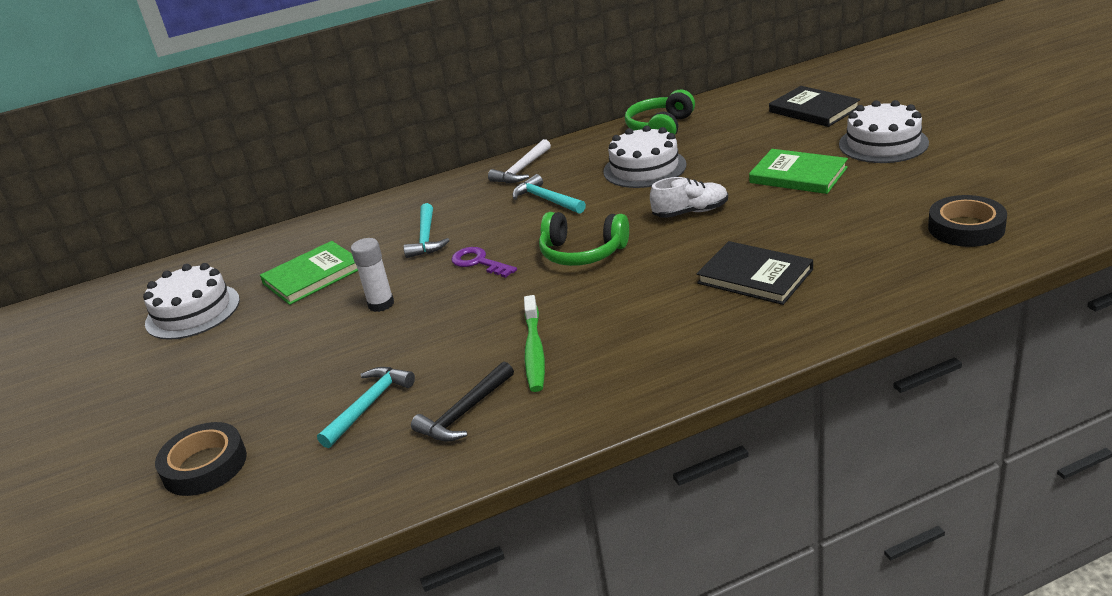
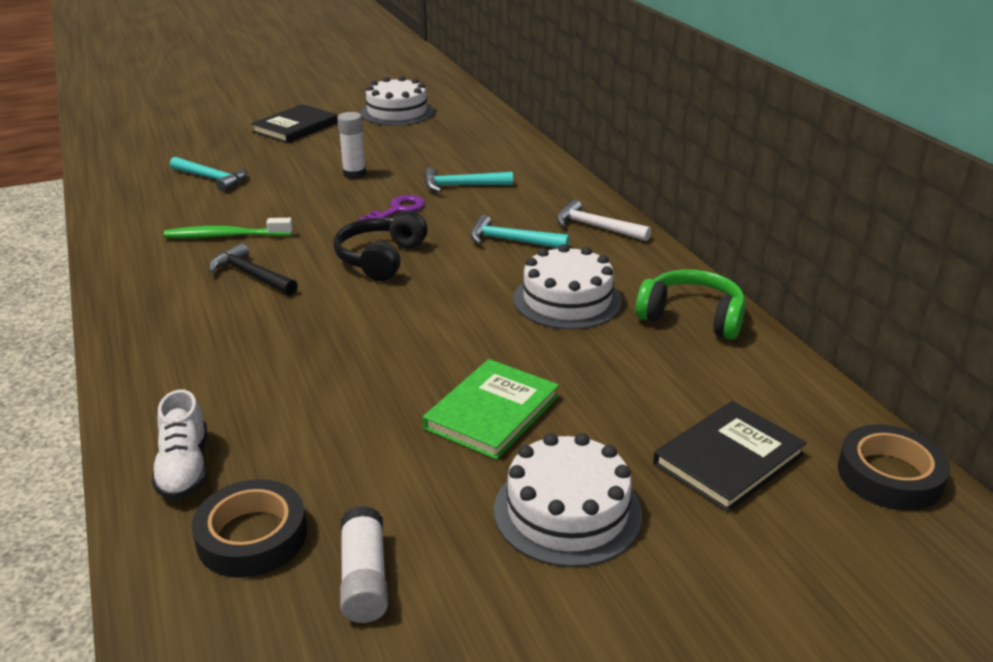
camera: 85 degrees right, 0 degrees up
(204, 465) = (194, 136): black tape -> black tape (889, 475)
(312, 276) = (423, 146): green book -> none
(465, 412) = (168, 211): black hammer -> black hammer (251, 275)
(547, 200) = (512, 241): turquoise hammer -> turquoise hammer turned 120 degrees counterclockwise
(582, 253) = (380, 258): green headphones -> black headphones
(690, 212) = (431, 323): white shoe -> white shoe (184, 468)
(755, 276) = (258, 352): black book -> black book (295, 127)
(975, 187) = (364, 578): none -> white glue stick

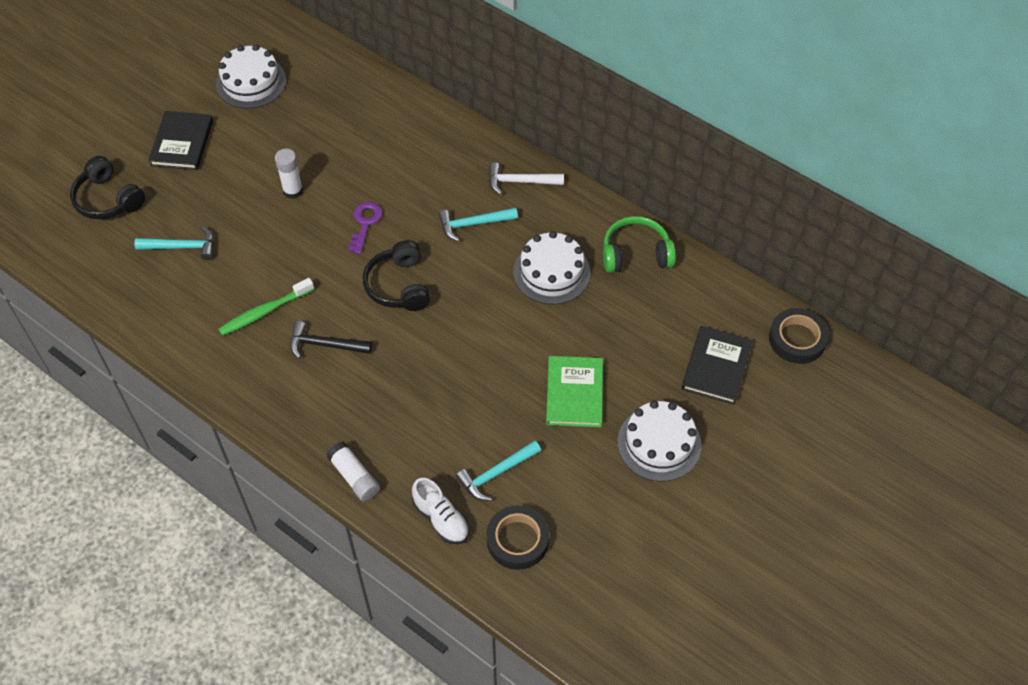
camera: 30 degrees left, 25 degrees up
(193, 139) = (108, 199): none -> black headphones
(364, 578) = (592, 534): white glue stick -> white glue stick (354, 476)
(462, 186) = (389, 171): turquoise hammer -> turquoise hammer (496, 473)

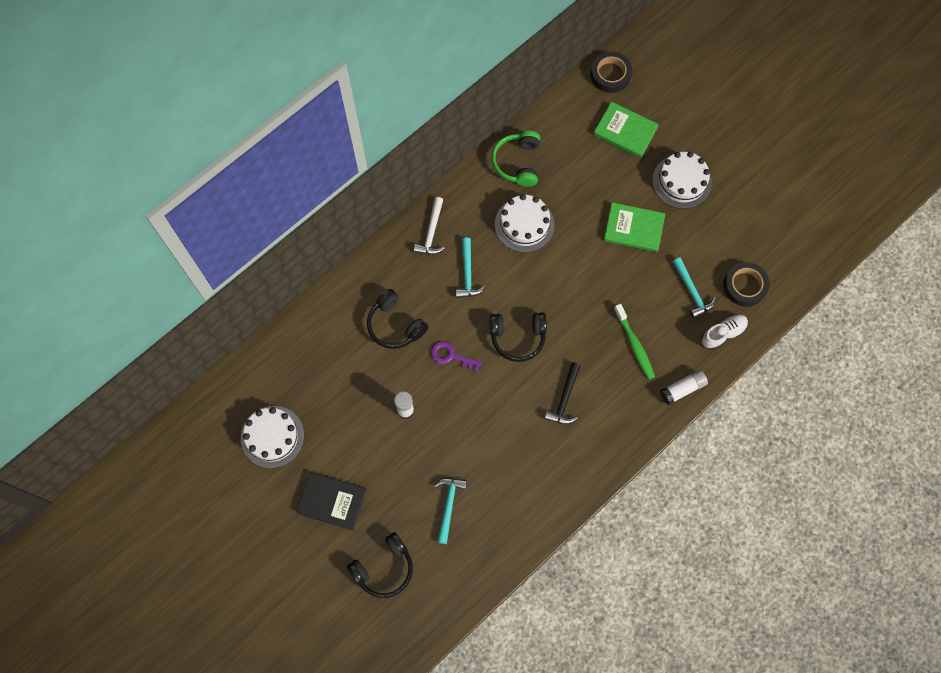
camera: 80 degrees left, 15 degrees up
(264, 312) = (526, 442): green toothbrush -> green toothbrush (634, 345)
(396, 166) = (395, 325): none -> black headphones
(716, 367) = (625, 131): black book -> green book

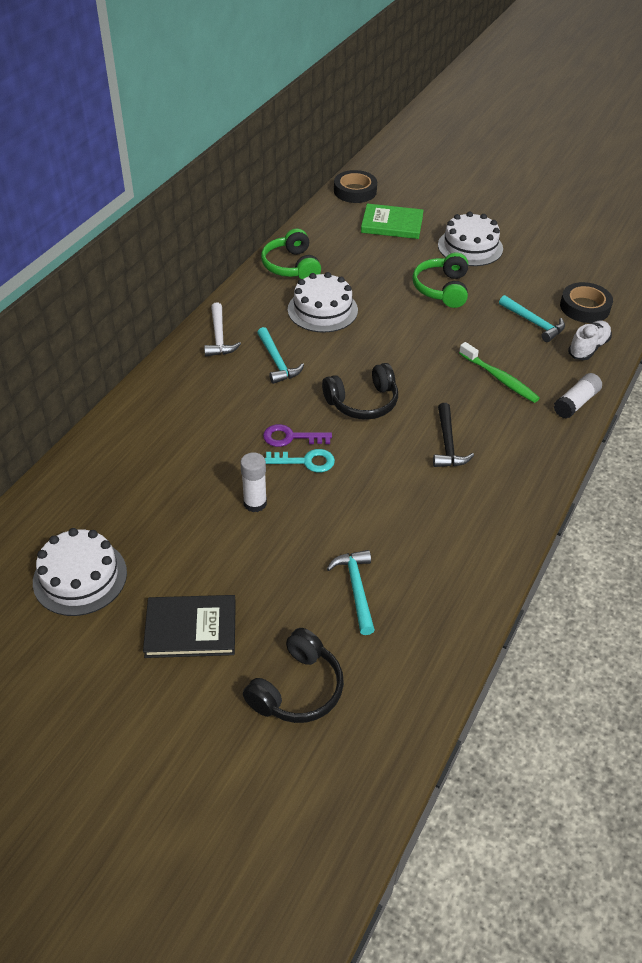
camera: 20 degrees left, 25 degrees down
(395, 325) = (208, 425): black headphones -> none
(454, 383) = (306, 461): none -> turquoise key
(633, 228) = (442, 289): green book -> green headphones

